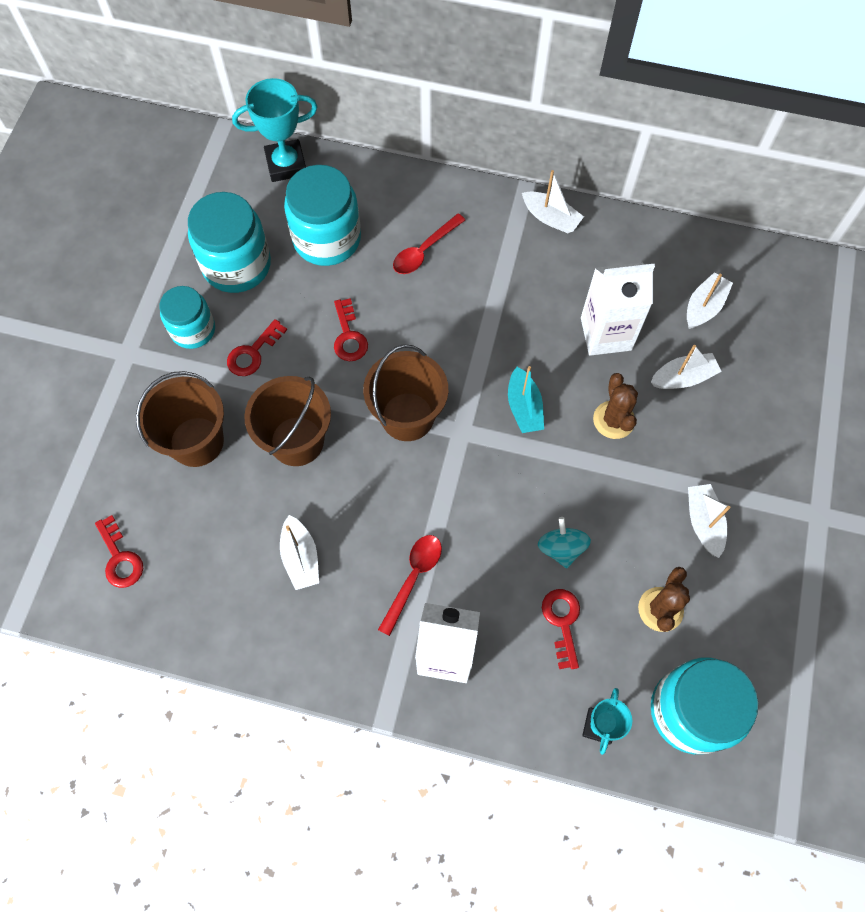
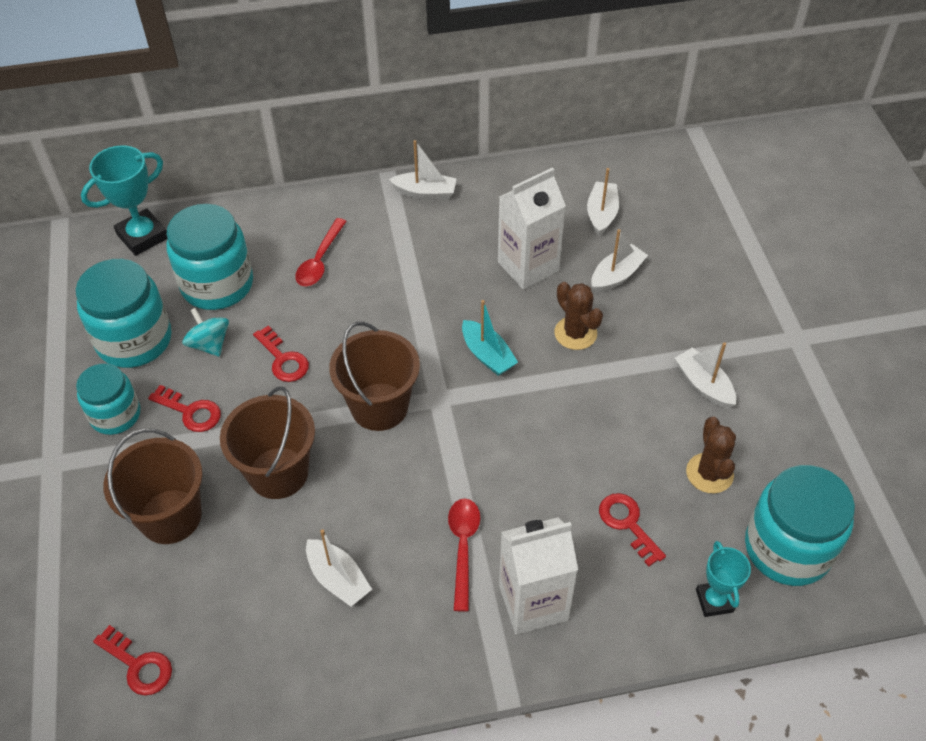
camera: 25 degrees left, 15 degrees down
(253, 353) = (191, 412): red key -> red key turned 75 degrees counterclockwise
(561, 548) = (590, 460): turquoise spinning top -> turquoise spinning top (209, 344)

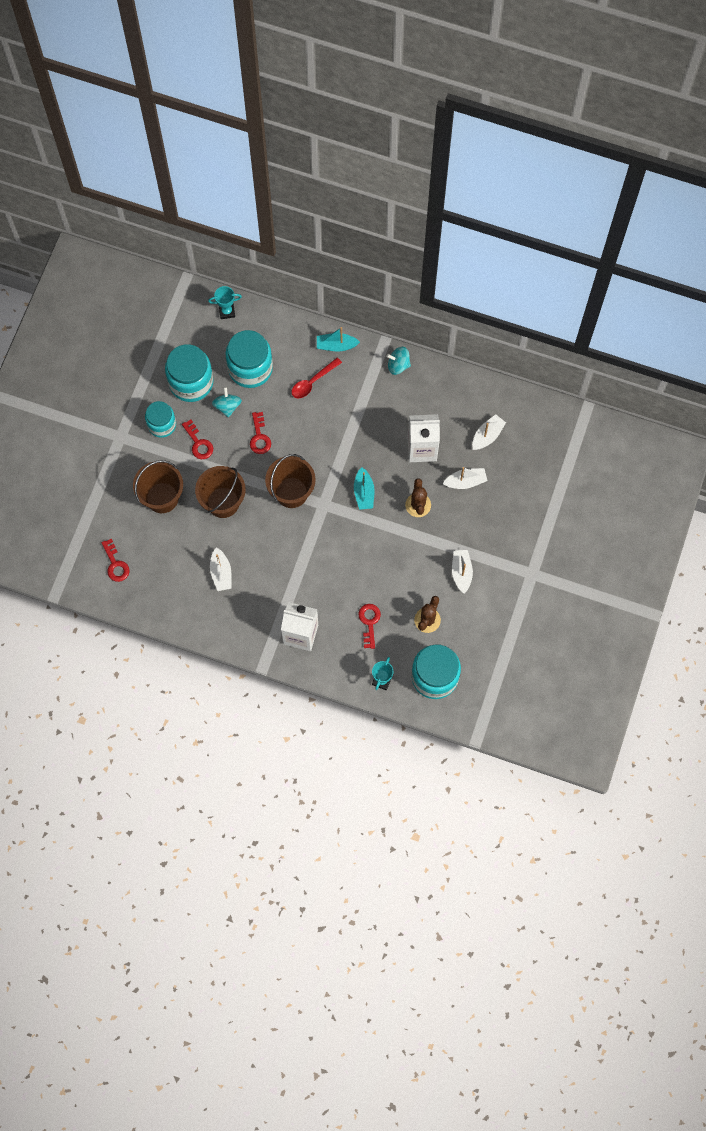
camera: 30 degrees right, 20 degrees up
(143, 236) = (227, 311): turquoise trophy -> turquoise trophy, size x0.62
(325, 208) = (336, 345): none -> turquoise boat
(425, 193) = (398, 365): white boat -> turquoise spinning top
(463, 547) = (286, 590): red spoon -> none

